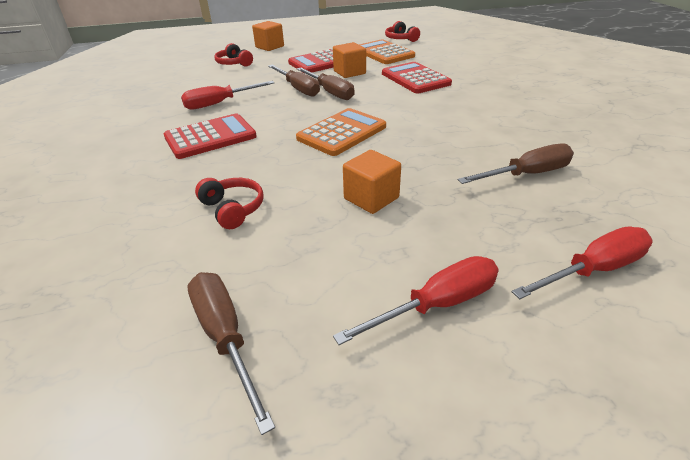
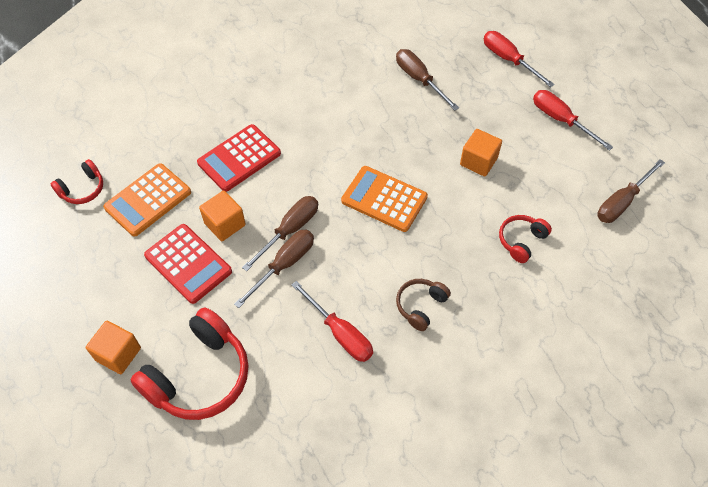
camera: 105 degrees left, 20 degrees up
(210, 137) = (420, 306): red calculator -> brown headphones
(234, 63) = (199, 375): red headphones -> red headphones, size x1.94

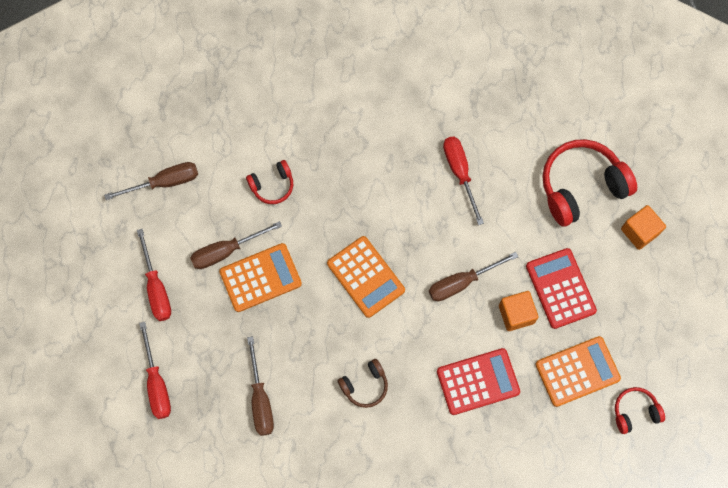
camera: 155 degrees left, 15 degrees up
(284, 265) = (480, 251): brown screwdriver -> brown screwdriver (226, 251)
(420, 306) = (386, 167): brown headphones -> brown headphones (365, 385)
(478, 161) = (260, 278): orange cube -> orange calculator

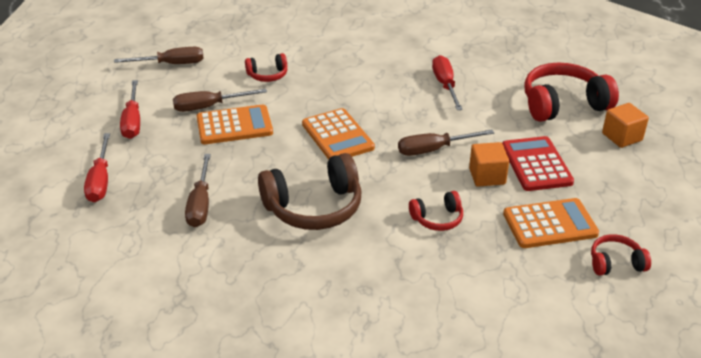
camera: 10 degrees right, 35 degrees down
(365, 385) = (314, 207): brown headphones -> brown headphones, size x1.94
(478, 381) = (437, 219): red calculator -> red headphones

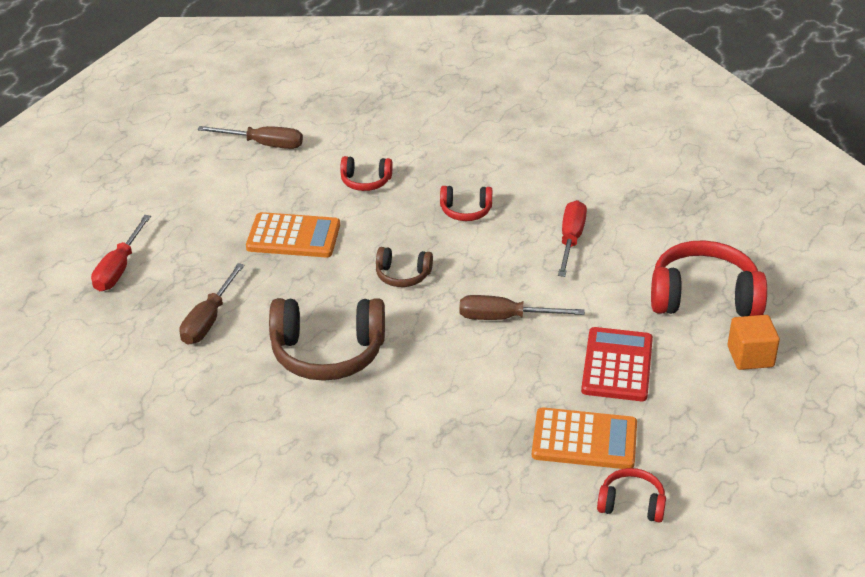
camera: 20 degrees right, 0 degrees up
(133, 121) = (186, 206): red screwdriver -> none
(209, 107) = (277, 207): brown screwdriver -> none
(337, 136) = (402, 275): orange calculator -> brown headphones
(437, 219) = (457, 401): red headphones -> red headphones (465, 211)
(487, 176) = (547, 365): orange cube -> none

